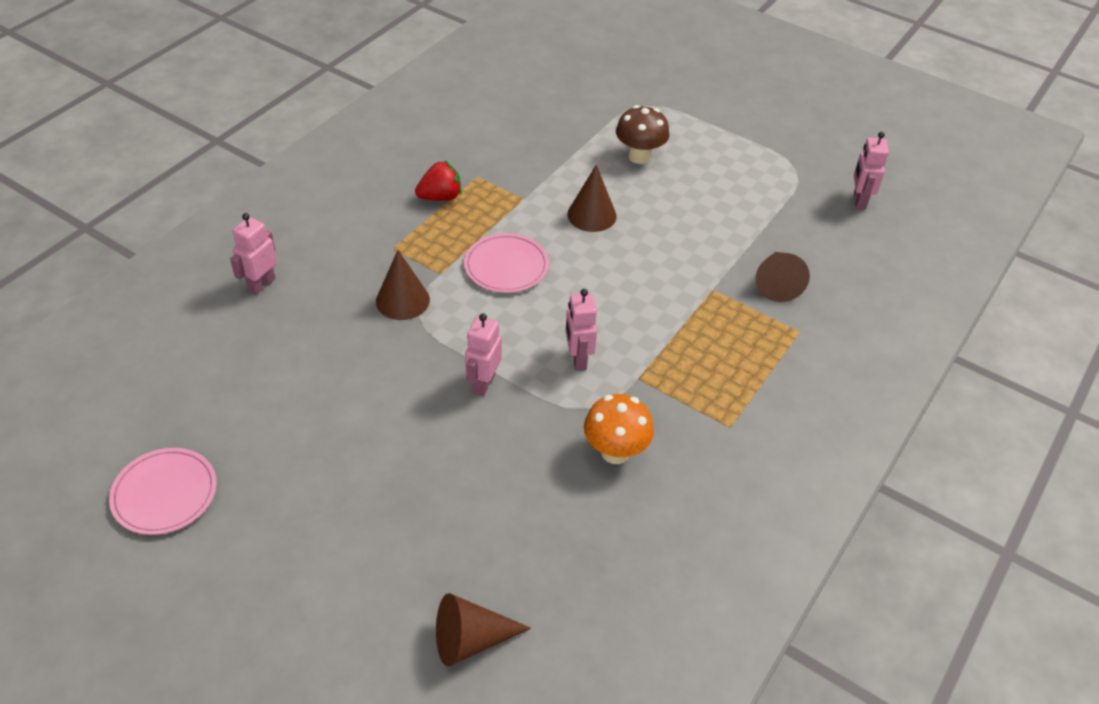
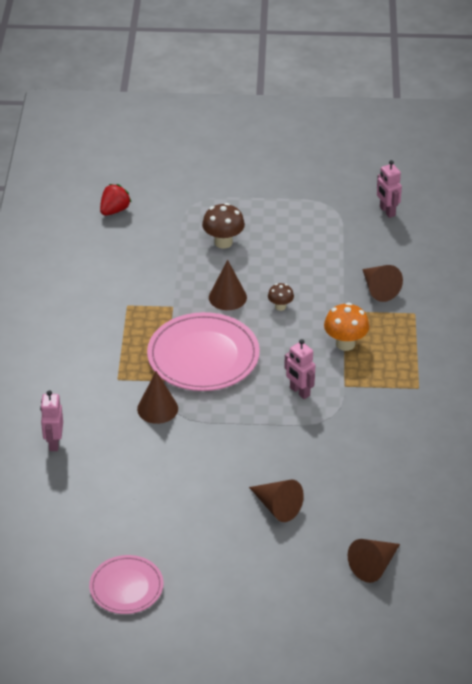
camera: 30 degrees left, 5 degrees down
(424, 488) = (277, 507): none -> brown cone
(440, 197) = (116, 330): red strawberry -> red strawberry (114, 210)
(483, 384) = (256, 433): pink robot -> none
(506, 266) = (203, 356): pink plate -> pink plate, size x1.73
(615, 452) = (367, 433): orange mushroom -> orange mushroom (345, 344)
(642, 251) = (280, 306): none -> brown mushroom

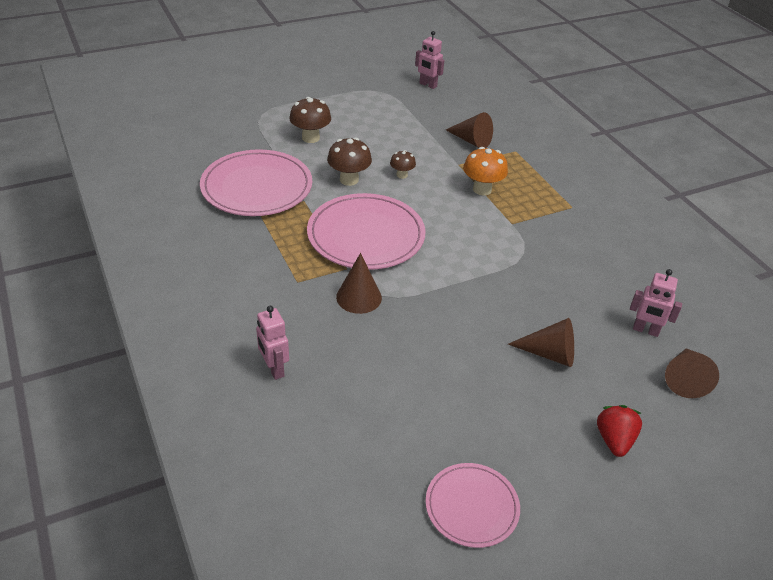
camera: 30 degrees left, 0 degrees up
(114, 210) = (190, 136): red strawberry -> red strawberry (614, 440)
(141, 281) = (257, 187): none -> pink plate
(227, 297) = (349, 180): brown cone -> brown mushroom
(299, 392) = (478, 240): pink robot -> pink robot (645, 330)

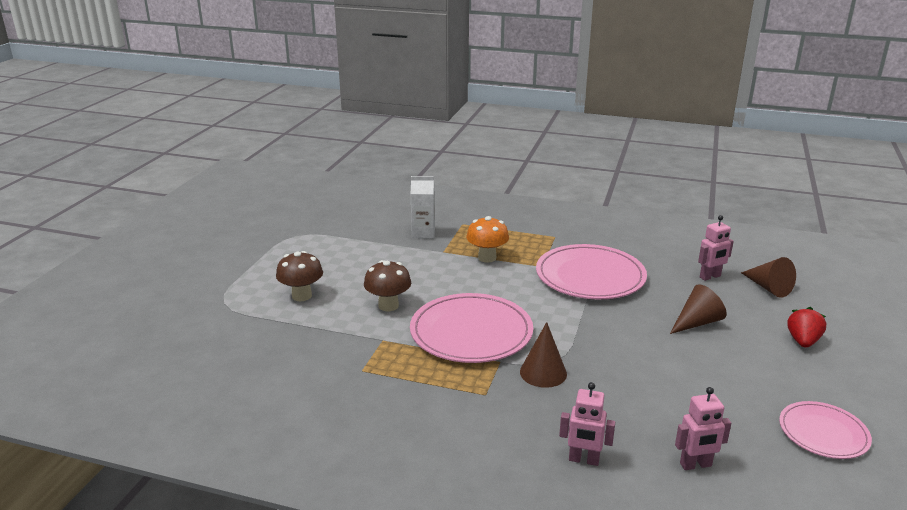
camera: 45 degrees left, 15 degrees down
(257, 187) = (326, 355): pink plate -> pink plate (590, 276)
(402, 175) = (419, 280): brown mushroom -> none
(428, 85) = (324, 214): pink robot -> pink robot (696, 465)
(471, 141) = (423, 233): brown cone -> white carton
(614, 440) = (803, 341): red strawberry -> red strawberry turned 60 degrees clockwise

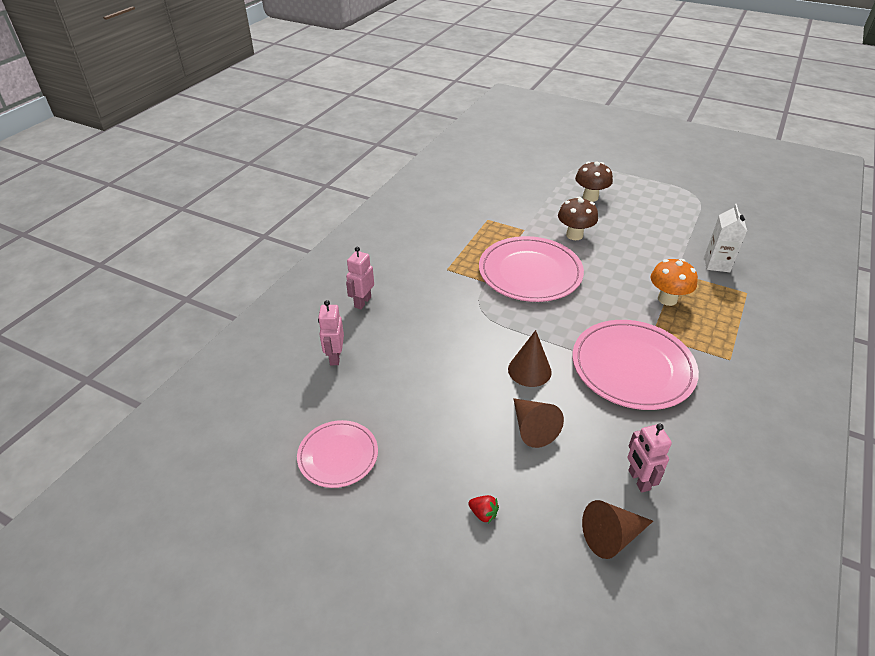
camera: 100 degrees right, 15 degrees up
(543, 373) = (466, 302): brown cone -> brown cone (529, 370)
(803, 341) = (483, 514): red strawberry -> red strawberry, size x0.61

